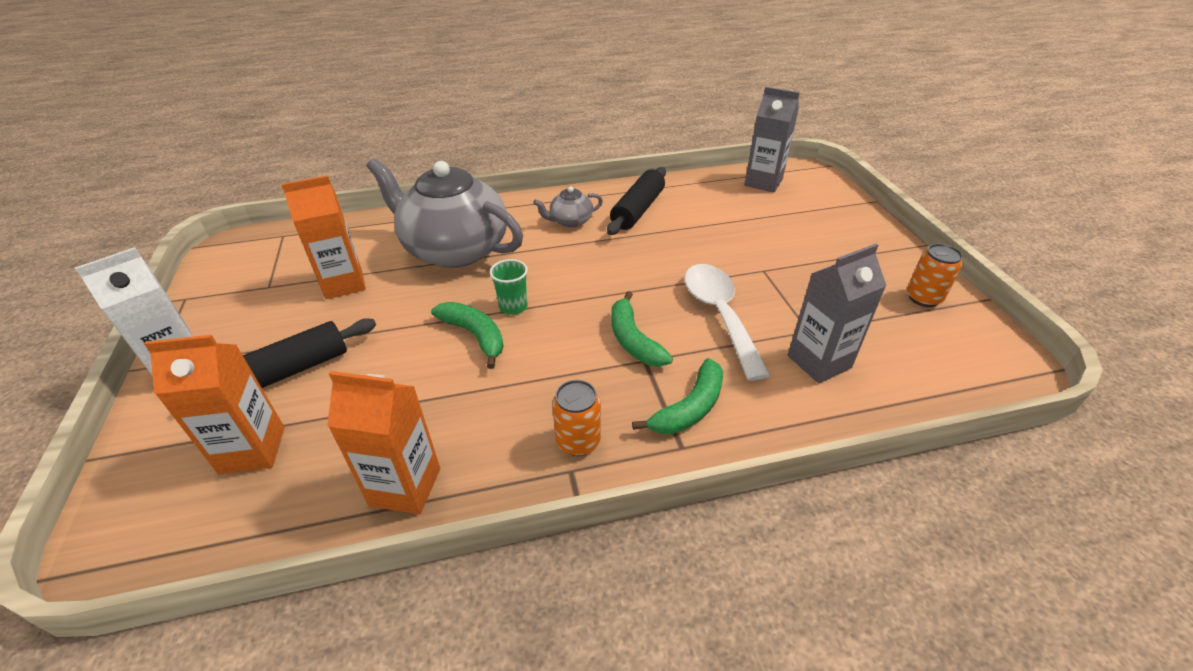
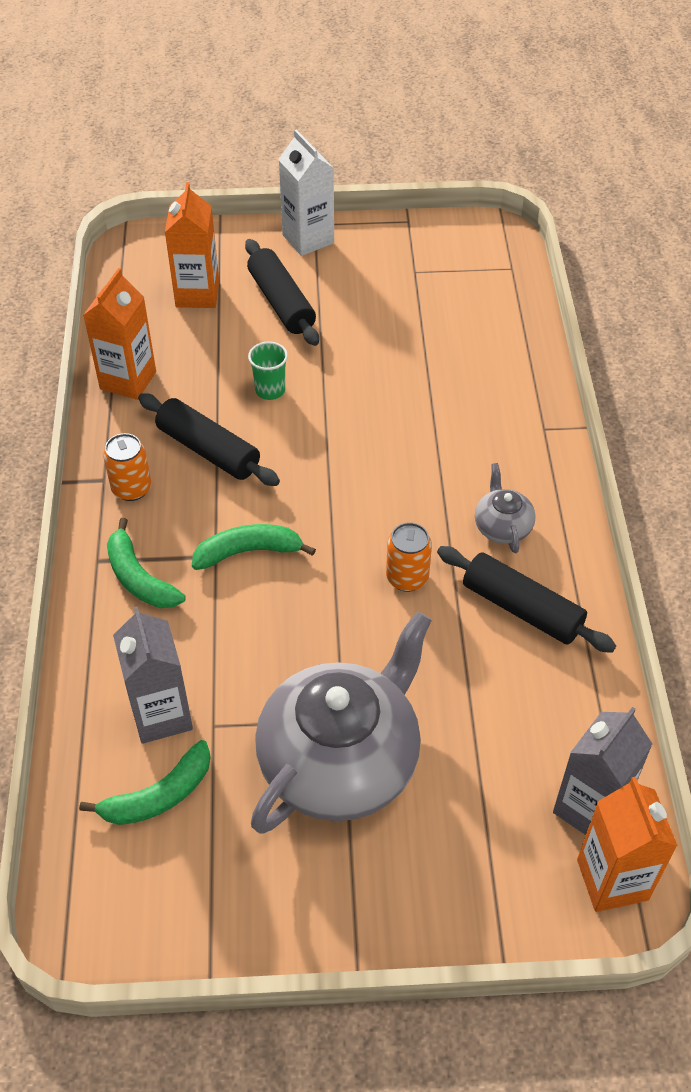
camera: 100 degrees right, 10 degrees up
(344, 284) = (406, 324): orange carton -> orange carton (612, 879)
(455, 249) = (456, 410): grey teapot -> grey teapot (341, 761)
(475, 335) = (293, 424): green banana -> green banana (159, 795)
(513, 307) = (332, 456): green cup -> green cup (270, 390)
(515, 390) = (208, 450): none -> black rolling pin
(719, 315) = (266, 642): white spoon -> none
(923, 298) = (235, 895): orange can -> orange can (407, 578)

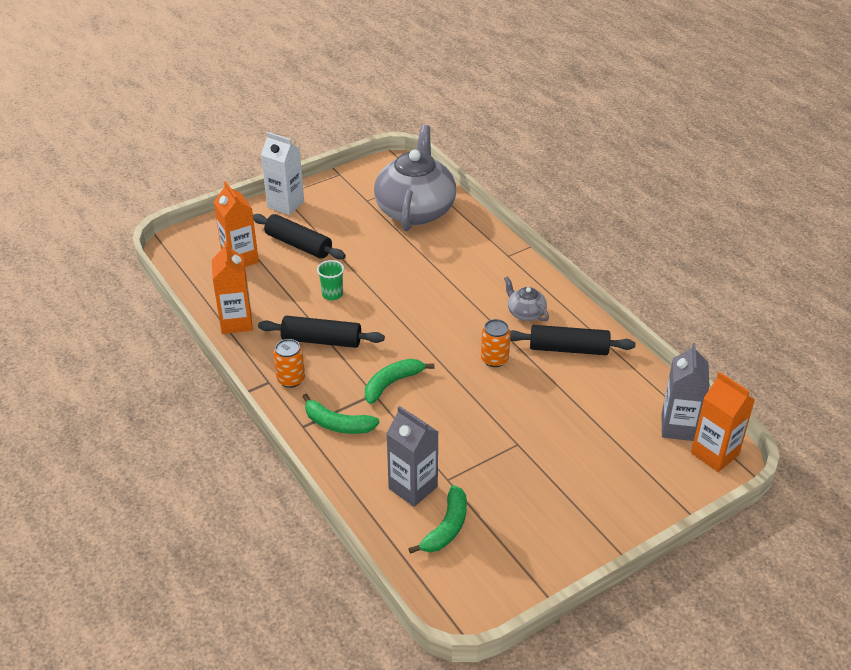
camera: 30 degrees left, 10 degrees down
(341, 761) = (533, 464): grey teapot -> grey teapot (415, 210)

